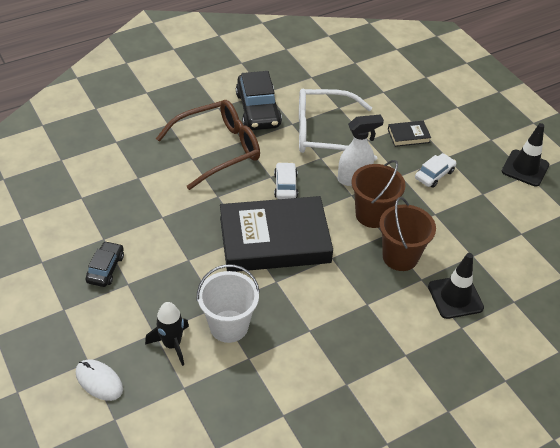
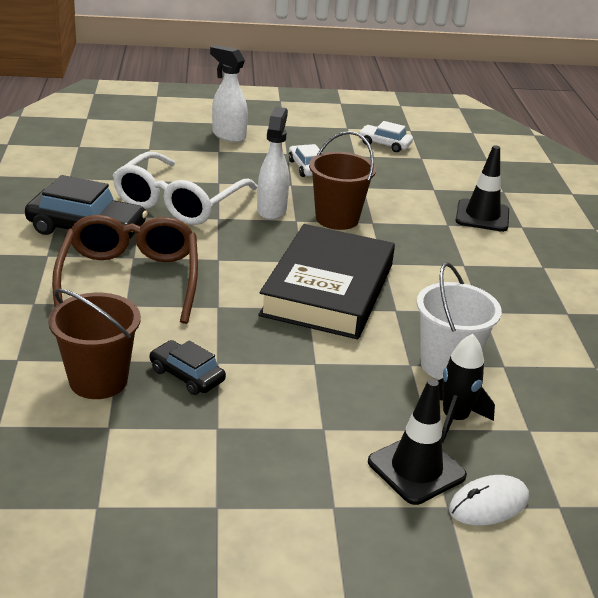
camera: 65 degrees left, 15 degrees down
(106, 268) = (280, 441): black car -> black car (187, 375)
(285, 186) = (244, 254): white car -> white car (384, 144)
(400, 257) = (409, 224): brown bucket -> brown bucket (98, 380)
(408, 136) = (235, 160): black book -> none
(442, 119) = (228, 136): none -> white spray bottle
(525, 168) = (338, 126): black traffic cone -> black traffic cone (416, 469)

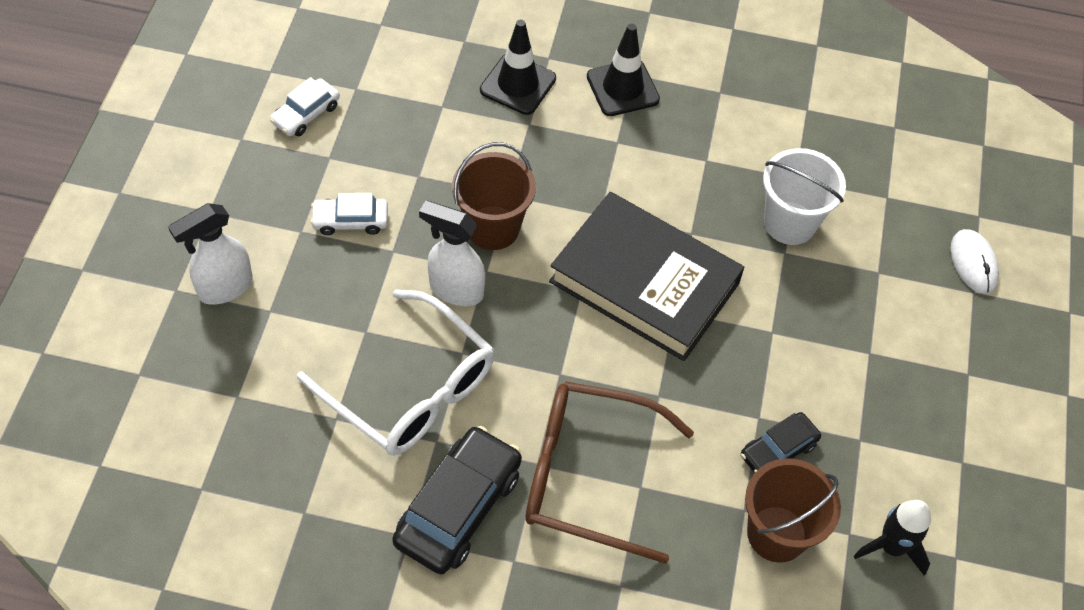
camera: 75 degrees left, 25 degrees up
(416, 469) = (929, 299): black traffic cone -> black traffic cone (622, 88)
(454, 419) = (867, 247): black rocket -> black rocket (891, 547)

